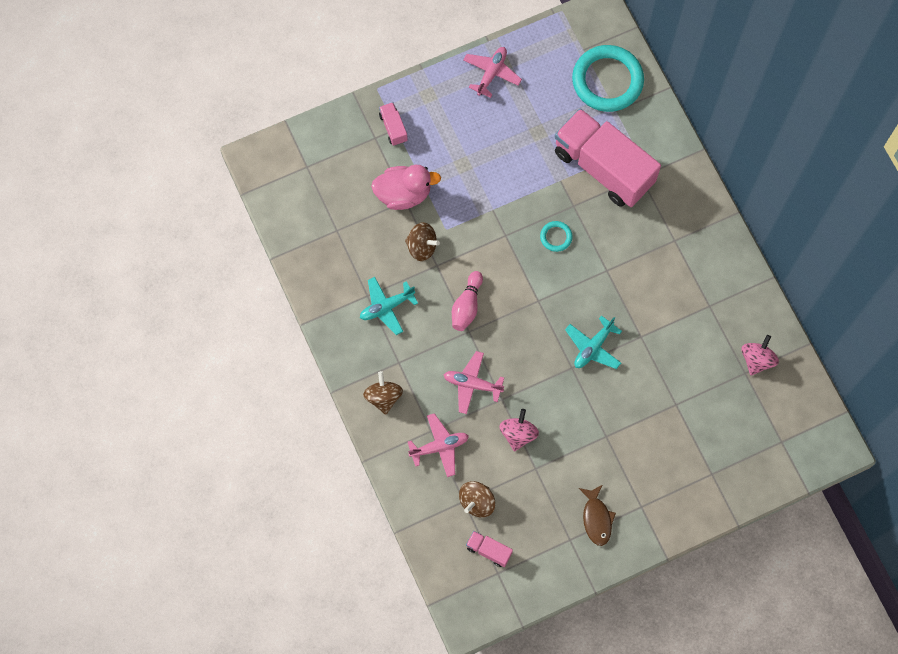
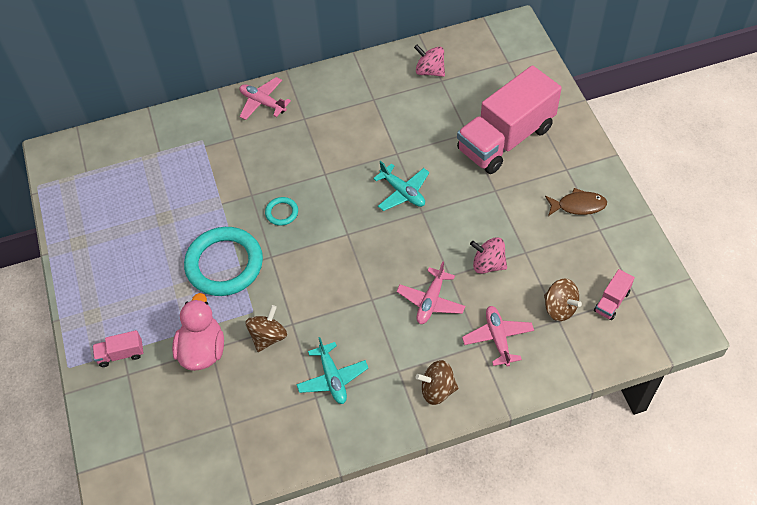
camera: 80 degrees left, 15 degrees down
(467, 306) = (343, 299): pink bowling pin -> none
(491, 73) = (86, 253): pink plane -> pink plane (263, 103)
(603, 167) = (217, 166): pink truck -> pink truck (506, 139)
(607, 81) = (126, 155): turquoise ring -> turquoise ring (224, 264)

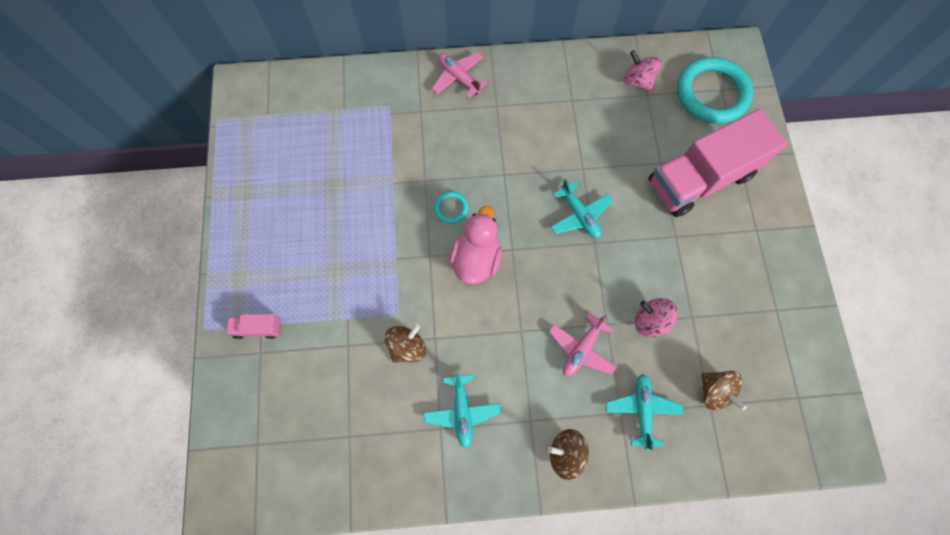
camera: 10 degrees right, 15 degrees up
(202, 350) = (339, 344): pink duck -> pink duck (476, 259)
(224, 264) = (381, 253): turquoise ring -> turquoise ring (711, 93)
(498, 338) = (642, 410): pink plane -> turquoise plane
(578, 205) = (760, 276): brown fish -> none
(611, 301) = (771, 398): pink truck -> none

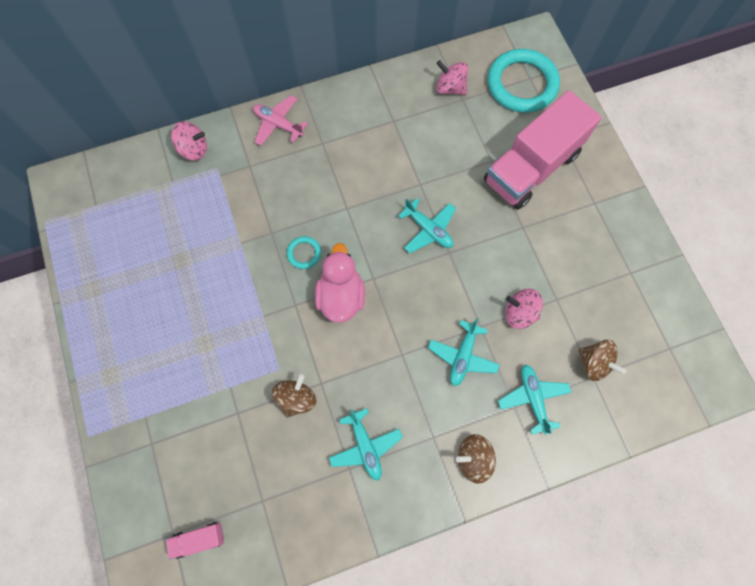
camera: 15 degrees left, 0 degrees up
(258, 328) = (143, 420): pink truck -> pink truck (199, 539)
(372, 83) = (194, 149): none -> pink spinning top
(581, 348) = (462, 356): pink plane -> turquoise plane

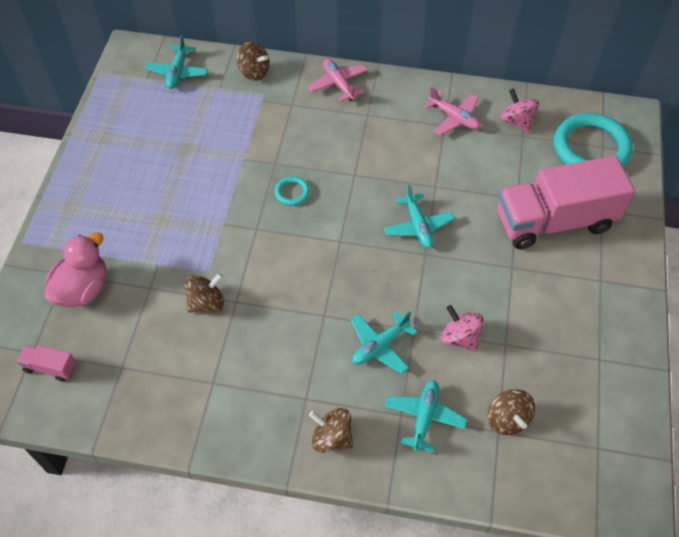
camera: 30 degrees right, 15 degrees down
(194, 149) = (254, 72): pink spinning top -> brown spinning top
(341, 296) = (301, 241): pink duck -> pink duck (83, 289)
(365, 446) = (239, 372): turquoise plane -> turquoise plane (178, 72)
(397, 110) = (454, 118): none -> pink plane

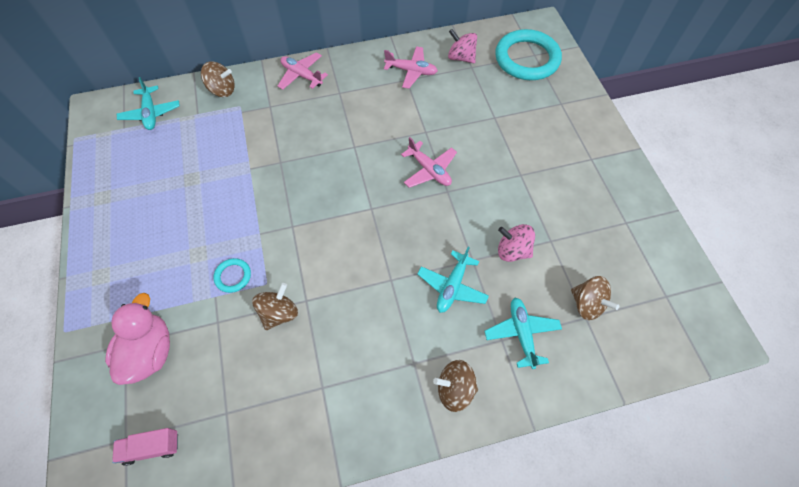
camera: 25 degrees left, 5 degrees up
(292, 192) = (308, 182): turquoise ring -> turquoise ring (233, 276)
(418, 226) = (429, 170): turquoise plane -> pink plane
(554, 221) = (532, 125): pink truck -> none

